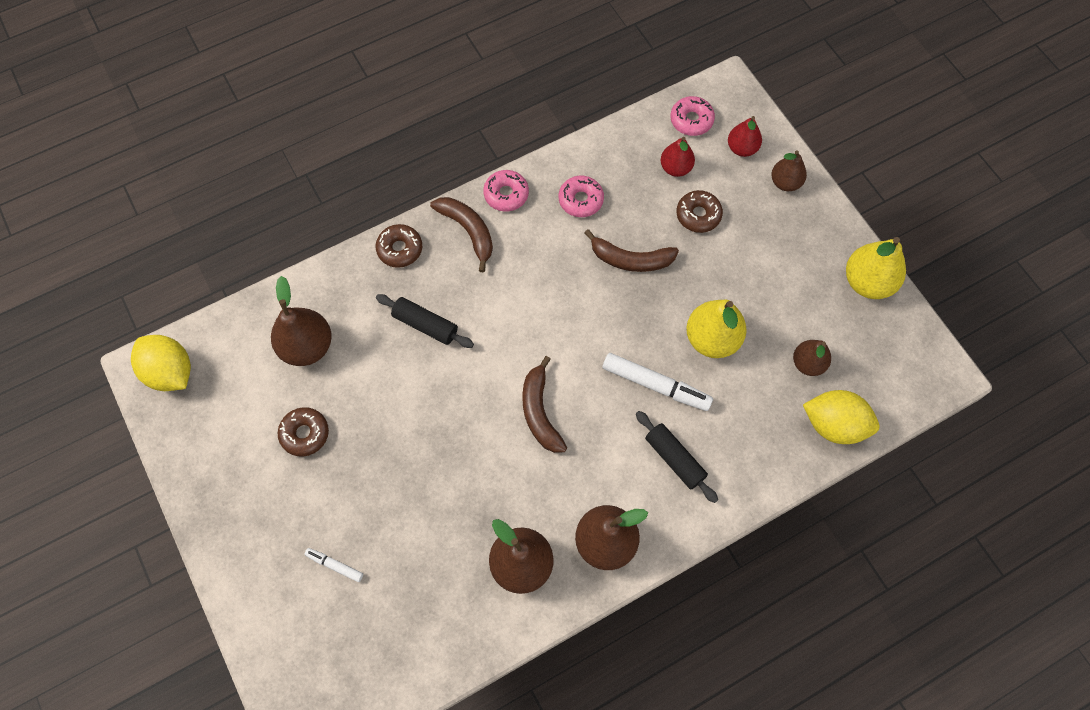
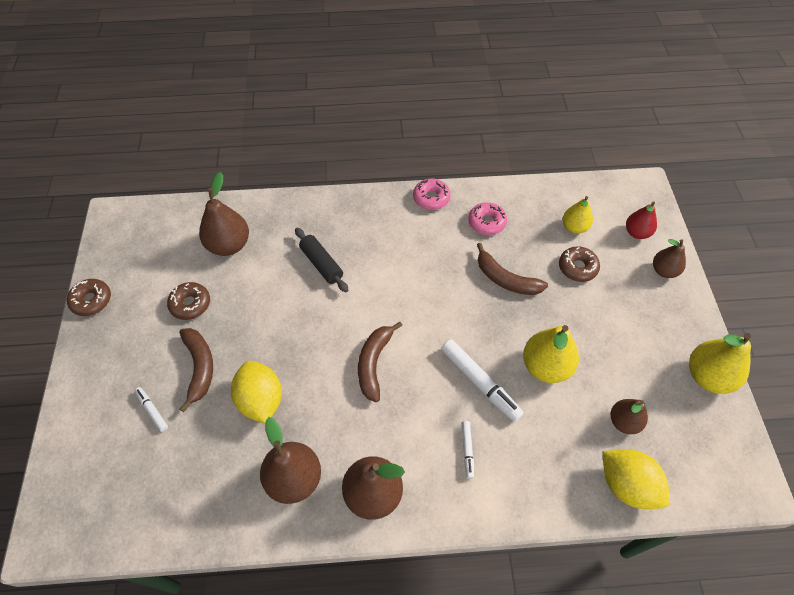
camera: 25 degrees right, 10 degrees down
(170, 372) = (128, 225): yellow lemon -> yellow lemon (261, 400)
(400, 249) = (332, 206): brown donut -> brown donut (91, 300)
(468, 231) = (389, 212): brown banana -> brown banana (199, 367)
(674, 459) = (467, 450): black rolling pin -> white marker
(675, 168) = (574, 227): red pear -> yellow pear
(691, 120) = (603, 198): pink donut -> none

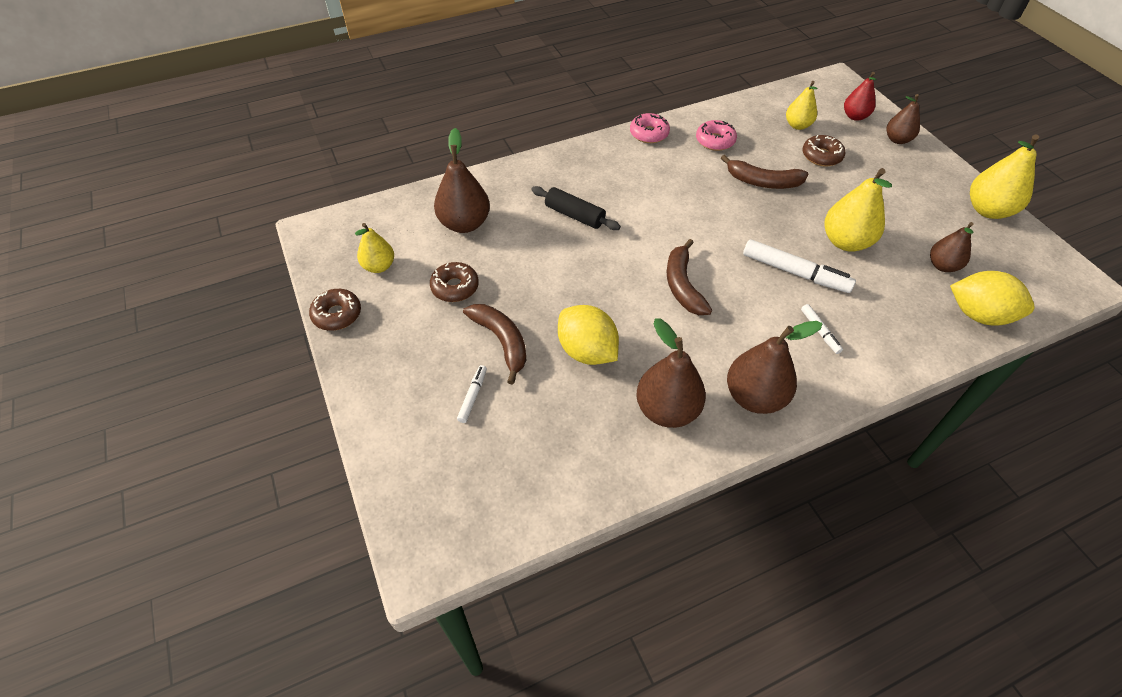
camera: 20 degrees left, 5 degrees down
(143, 265) = (379, 266): none -> yellow pear
(152, 410) = (473, 396): white marker -> white marker turned 75 degrees clockwise

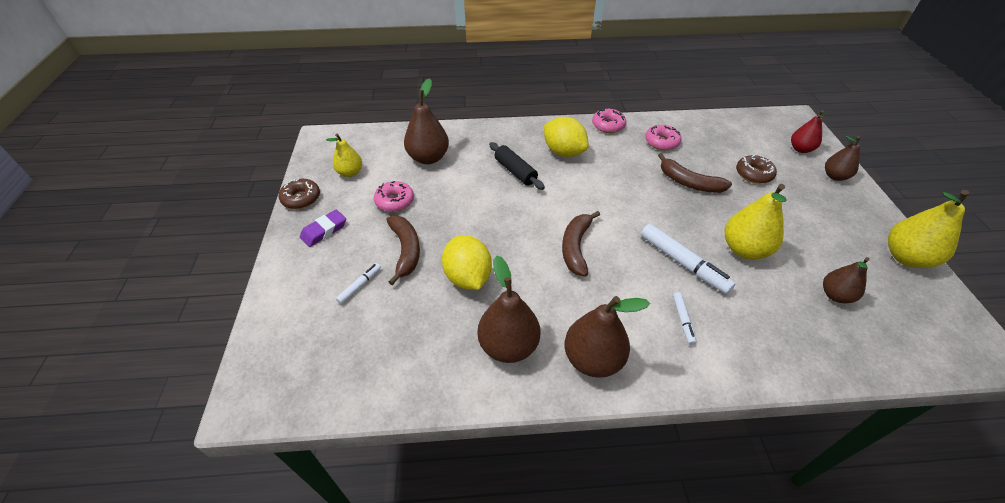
camera: 20 degrees right, 5 degrees down
(391, 346) = (324, 231): none -> purple eraser
(455, 287) = (395, 201): brown donut -> pink donut
(797, 125) = (742, 145): yellow pear -> none
(978, 315) = (856, 351): yellow lemon -> yellow lemon (563, 152)

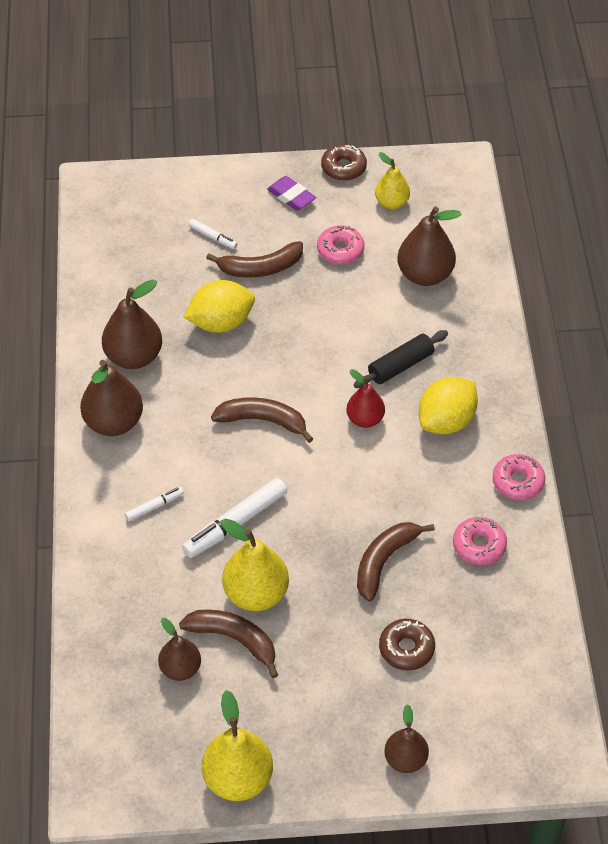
camera: 90 degrees right, 5 degrees up
(683, 320) = (154, 506): white marker -> white marker turned 150 degrees clockwise
(791, 262) = (234, 639): none -> brown banana
(800, 149) = (473, 736): red pear -> red pear (365, 419)

